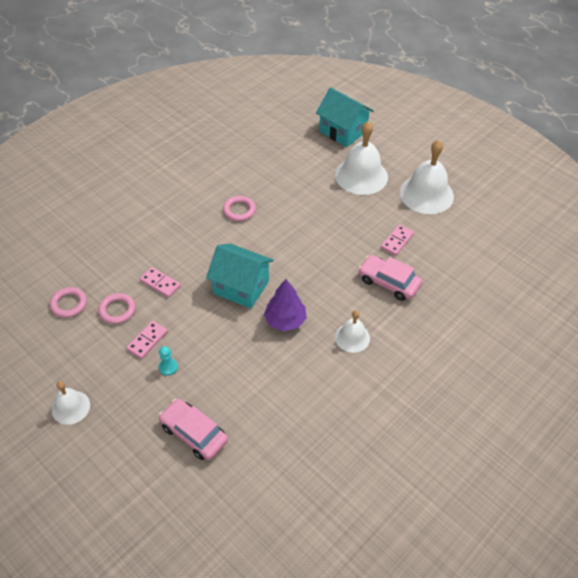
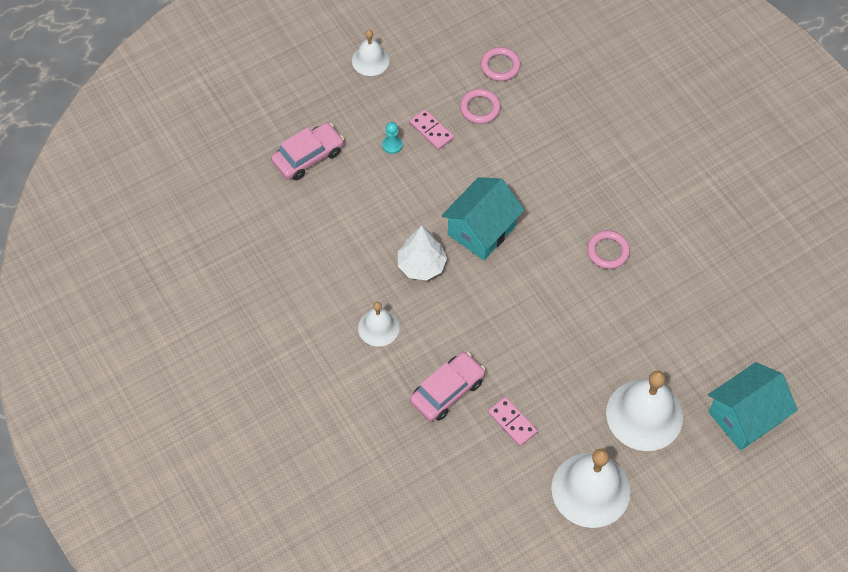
camera: 105 degrees right, 10 degrees up
(160, 283) = (508, 152): pink domino -> none
(285, 320) = (421, 265): purple tree -> white tree

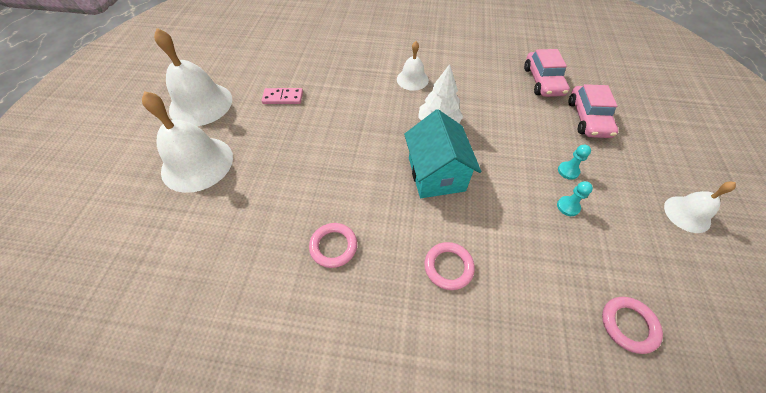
camera: 130 degrees right, 5 degrees down
(431, 131) = (568, 206): pink domino -> turquoise pawn
(447, 391) = (337, 83): pink car -> pink car (543, 81)
(480, 108) = (574, 263): pink ring -> pink ring (448, 267)
(745, 417) = (108, 223): turquoise house -> none

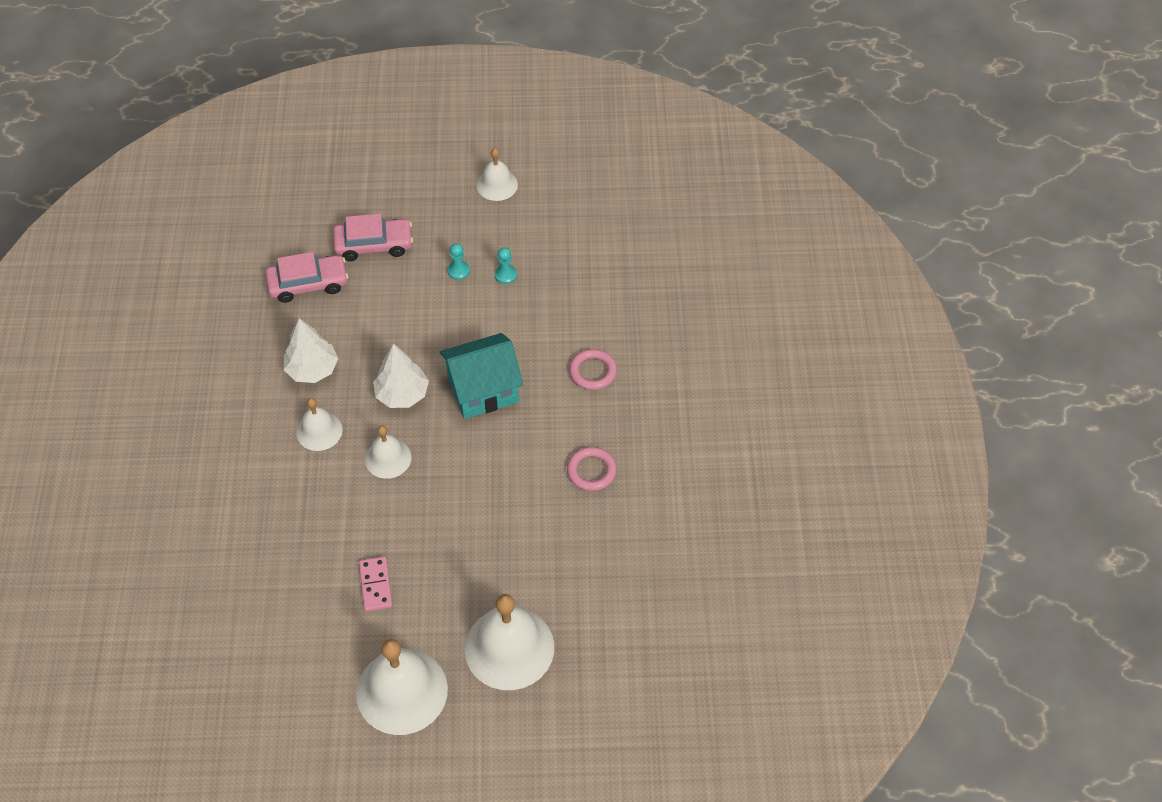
camera: 100 degrees left, 0 degrees up
(382, 111) = (388, 458): none -> white bell
(465, 79) = (312, 369): none -> white tree
(628, 325) = (617, 246): pink ring -> none

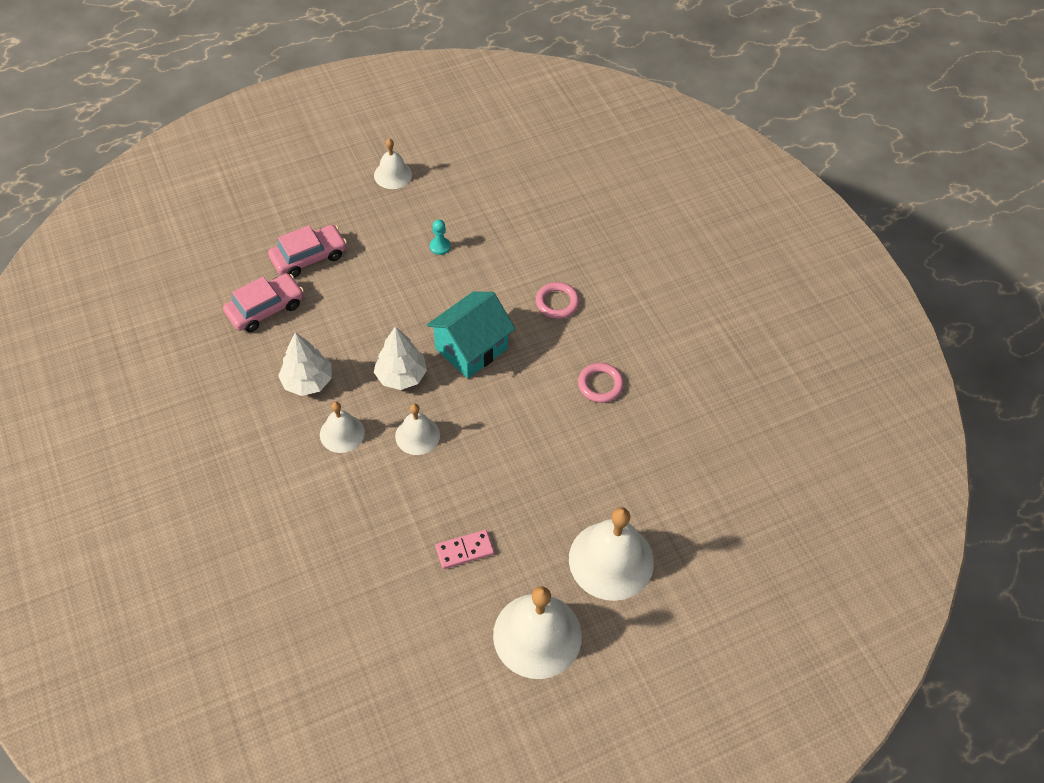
camera: 25 degrees left, 0 degrees up
(376, 585) = (464, 550): pink domino -> pink domino turned 75 degrees counterclockwise
(458, 271) = (397, 256): turquoise pawn -> none

